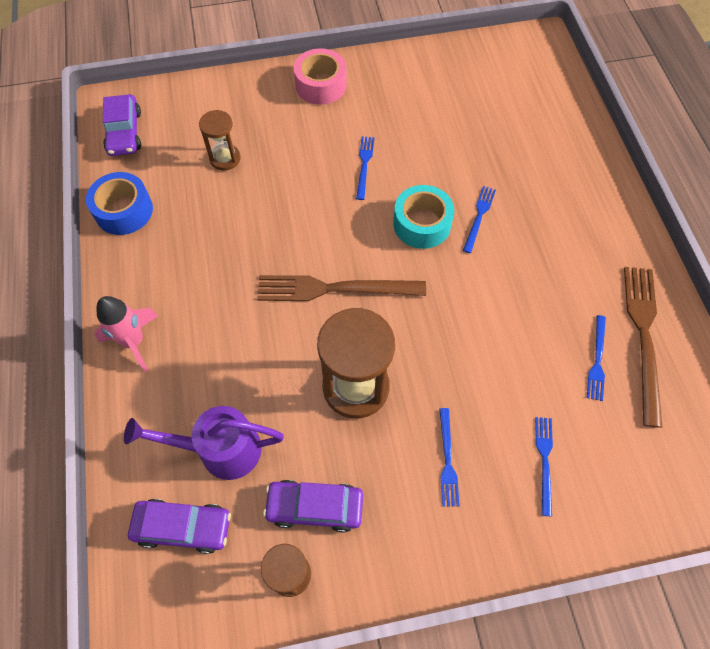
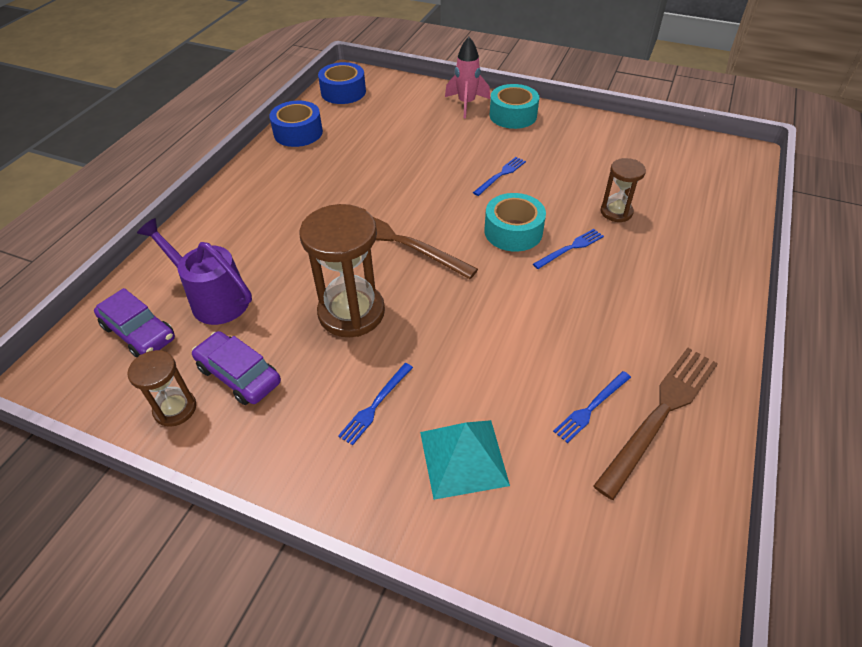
camera: 35 degrees right, 15 degrees down
(124, 132) = (343, 92): purple car -> blue tape
(134, 342) = (227, 207): pink rocket -> pink rocket (466, 104)
(225, 158) = (397, 131): brown hourglass -> brown hourglass (616, 212)
(321, 85) = (513, 115): pink tape -> turquoise tape
(544, 461) = (463, 458): blue fork -> turquoise pyramid

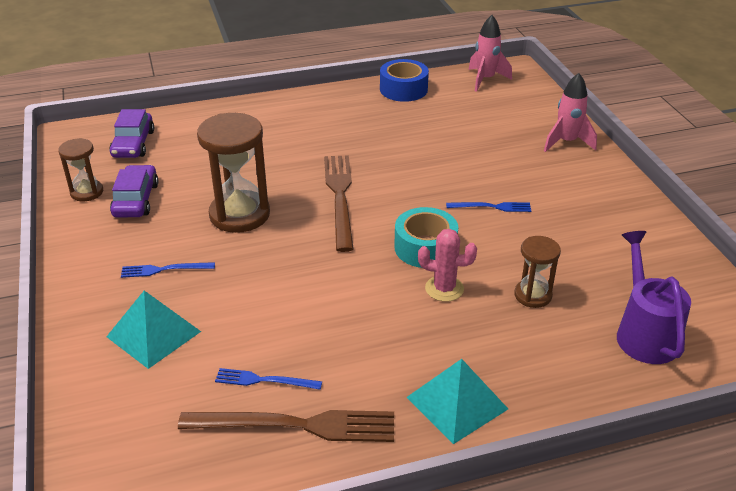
camera: 50 degrees right, 10 degrees down
(213, 299) = (190, 153): purple watering can -> purple watering can (644, 333)
(343, 92) = (485, 79): blue tape -> pink rocket
(513, 115) = (590, 173): turquoise tape -> none
(570, 248) = (444, 289): blue fork -> pink cactus
(698, 309) = (457, 402): none -> turquoise pyramid

